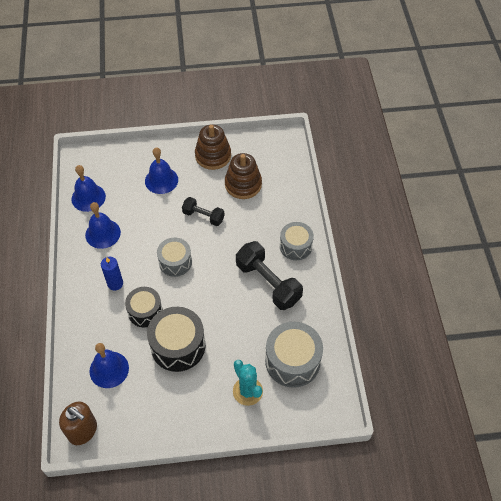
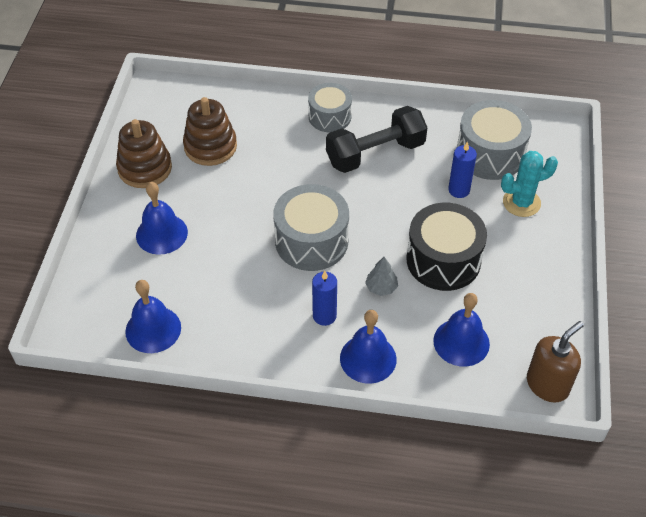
camera: 75 degrees left, 5 degrees down
(103, 233) = (230, 319): blue bell -> blue bell (368, 358)
(145, 311) = (381, 287): black drum -> grey tree
(175, 262) = (311, 241): grey drum -> grey drum, size x1.54
(203, 216) = (246, 197): black dumbbell -> none
(248, 345) = (459, 190): none -> blue candle

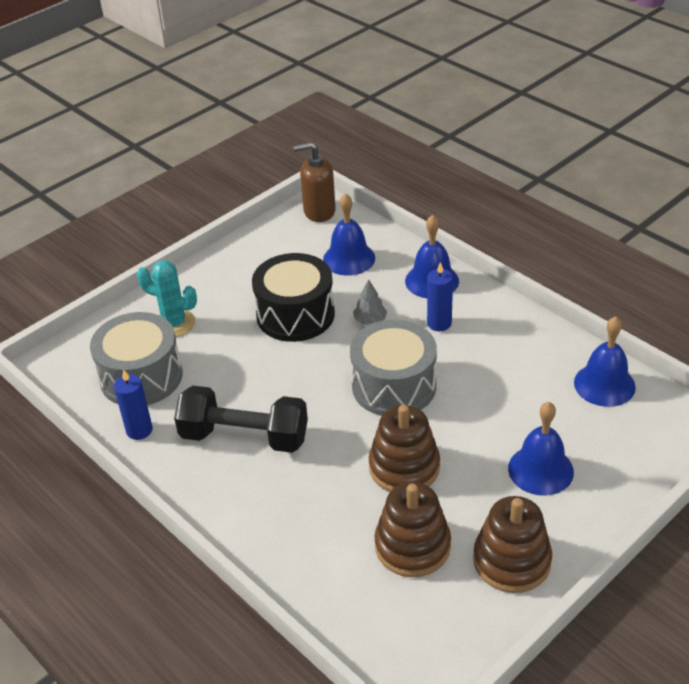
camera: 140 degrees left, 10 degrees down
(254, 188) = (404, 467): none -> brown stacking toy
(329, 117) = (244, 506): grey drum -> none
(459, 190) = (211, 361): blue candle -> blue candle (139, 430)

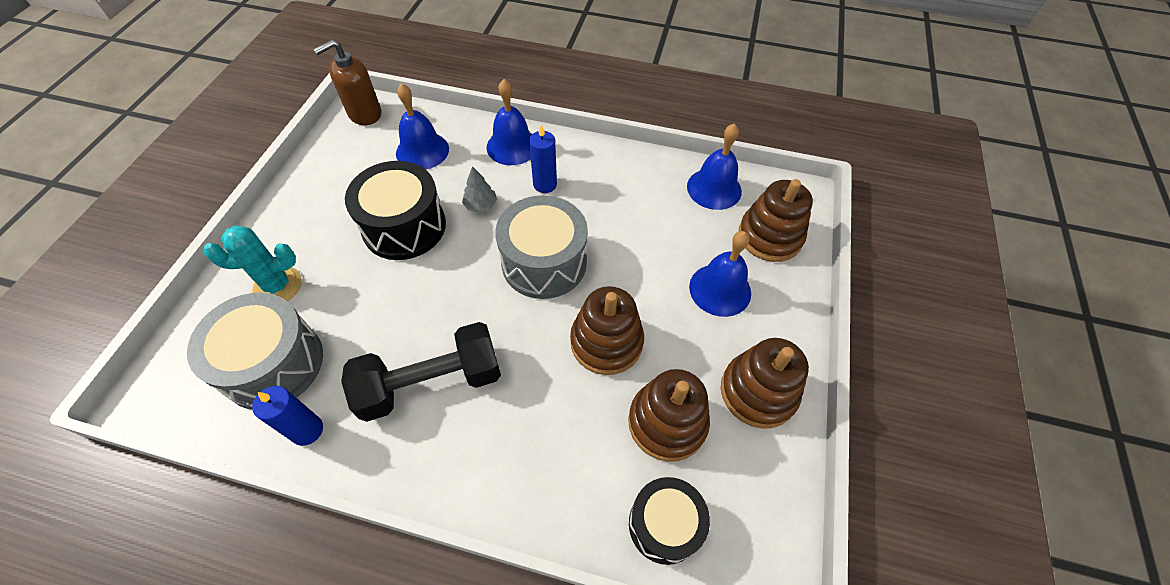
camera: 35 degrees left, 15 degrees up
(357, 611) = (664, 524): none -> black drum
(629, 446) = (769, 236): none -> brown stacking toy

